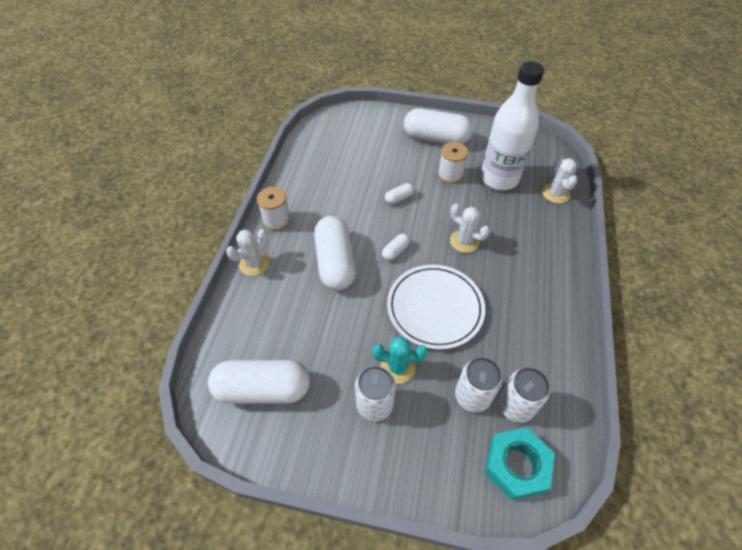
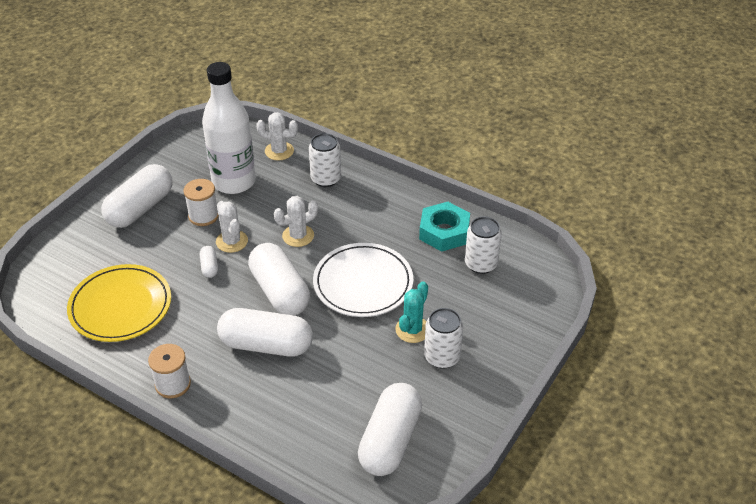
camera: 70 degrees left, 10 degrees down
(254, 263) = (226, 419): white cactus -> white cactus (232, 241)
(337, 165) = (120, 306): none -> yellow plate
(395, 251) = (280, 291): white capsule -> white capsule, size x2.31
(472, 396) = (461, 288): white can -> white can (326, 179)
(516, 465) = (528, 282): turquoise nut -> turquoise nut (444, 232)

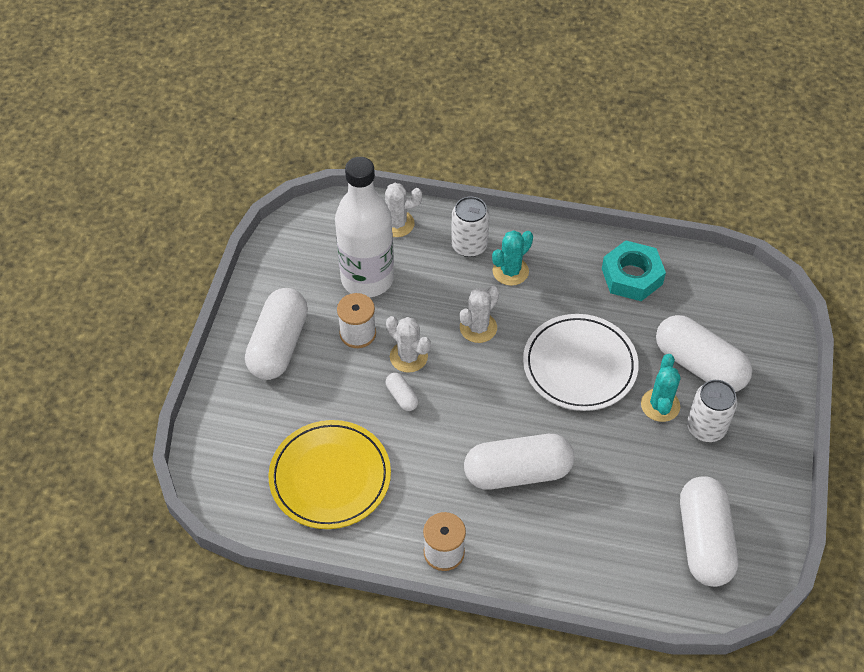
camera: 20 degrees left, 10 degrees up
(280, 291) = (496, 403): white capsule -> white capsule (699, 365)
(347, 204) = (510, 271): none -> turquoise cactus
(481, 264) = (689, 304): white can -> none

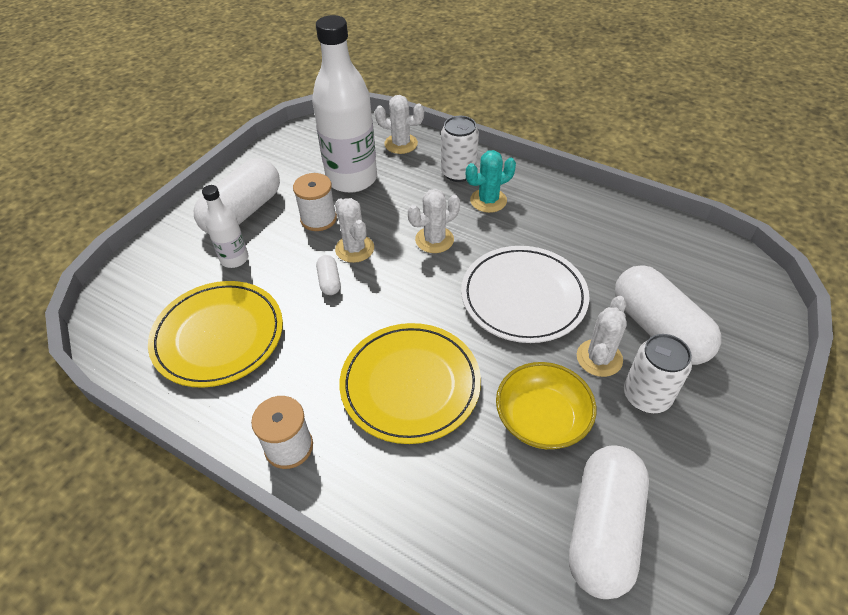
camera: 20 degrees right, 5 degrees down
(300, 398) = (234, 259): none -> white bottle
(517, 472) = (410, 384): white capsule -> yellow plate
(632, 276) = (610, 230): turquoise nut -> none
(632, 470) = (541, 419): none -> yellow bowl
(660, 405) = (599, 358): turquoise cactus -> white cactus

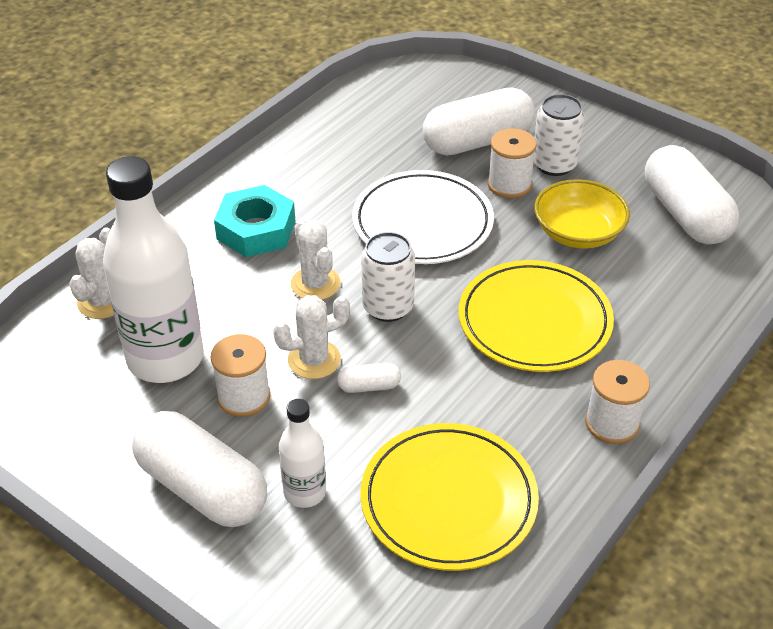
camera: 85 degrees left, 5 degrees down
(458, 173) = (191, 250): white can -> white can (388, 307)
(488, 200) = (256, 230): turquoise cactus -> turquoise nut
(599, 358) = (509, 184): white cactus -> white spool
(603, 529) = (685, 214): white capsule -> white capsule turned 45 degrees clockwise

